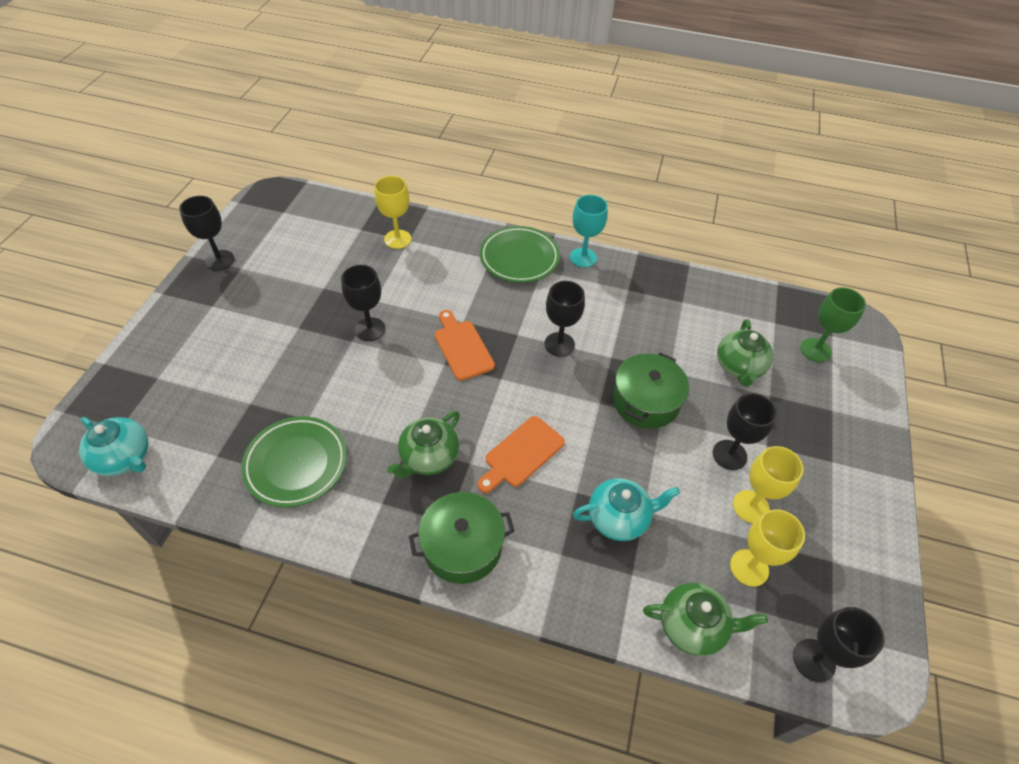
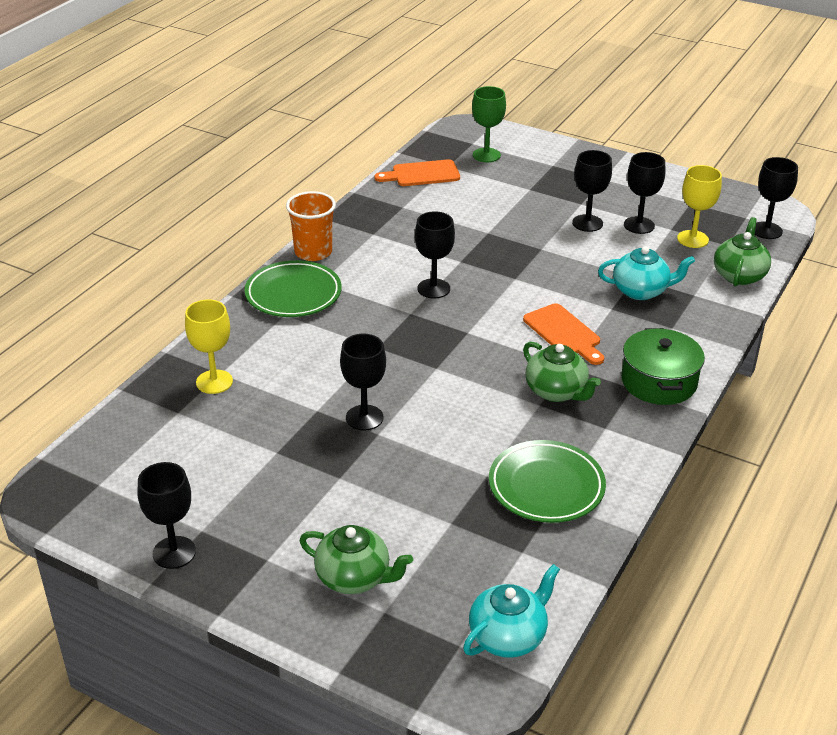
camera: 75 degrees left, 15 degrees down
(462, 347) = (416, 352): orange cutting board -> orange cutting board (422, 174)
(583, 257) = (313, 252): turquoise goblet -> orange cup
(619, 518) = (641, 291): turquoise teapot -> turquoise teapot turned 90 degrees clockwise
(645, 401) = (520, 252): green pot -> none
(739, 367) = (494, 196): green teapot -> green teapot (354, 577)
(751, 506) = (639, 225): yellow goblet -> black goblet

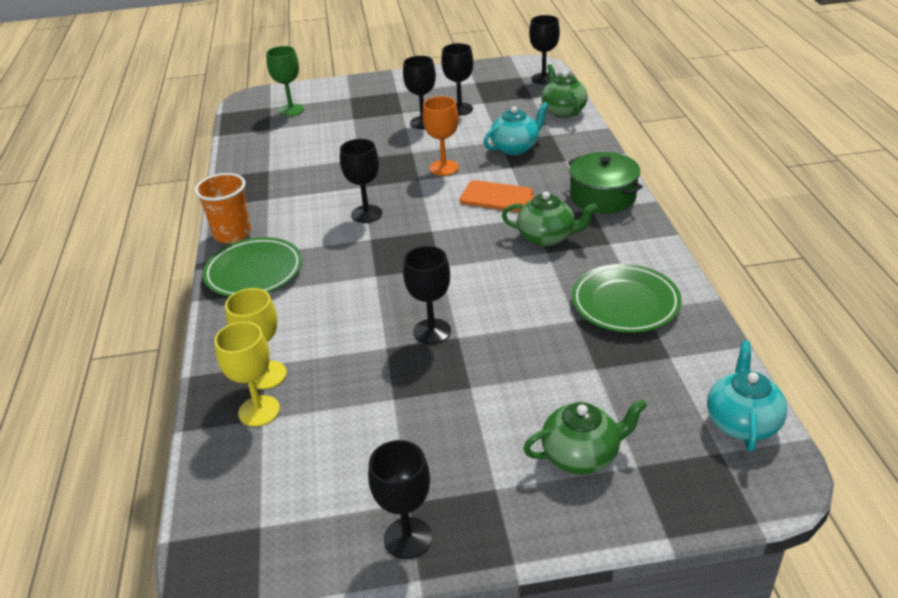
camera: 35 degrees left, 0 degrees up
(422, 174) = (256, 142): orange cutting board -> none
(550, 278) = (444, 168): none -> orange goblet
(692, 239) = (505, 102): yellow goblet -> yellow goblet (259, 411)

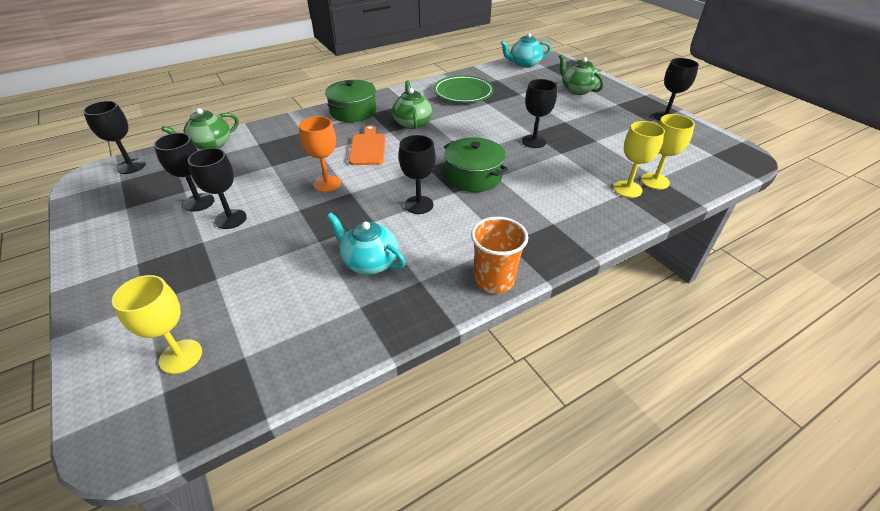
camera: 115 degrees left, 5 degrees up
(254, 272) = (537, 239): green plate -> none
(291, 110) = (181, 356): green goblet -> yellow goblet
(388, 258) = (473, 176): none -> green pot
(515, 148) = (284, 156): turquoise teapot -> turquoise teapot (369, 262)

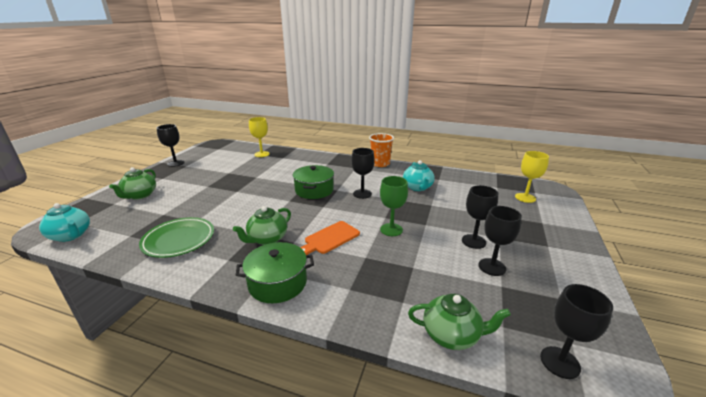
camera: 130 degrees left, 15 degrees down
(327, 184) = (391, 230): orange goblet -> green goblet
(534, 141) = (249, 187): black goblet -> none
(627, 189) = (276, 157): yellow goblet -> none

